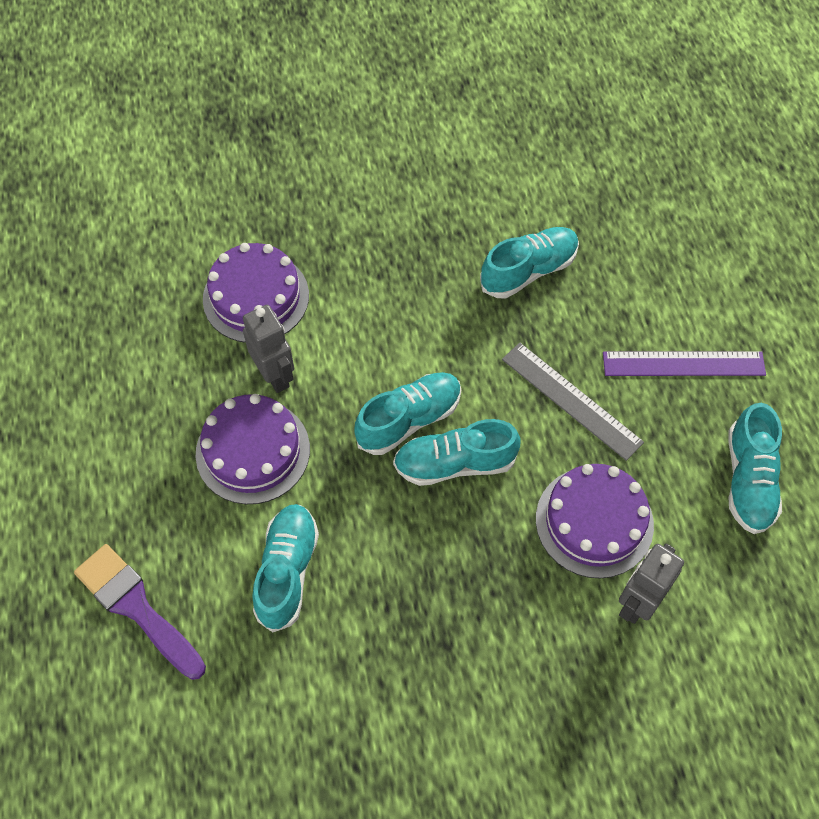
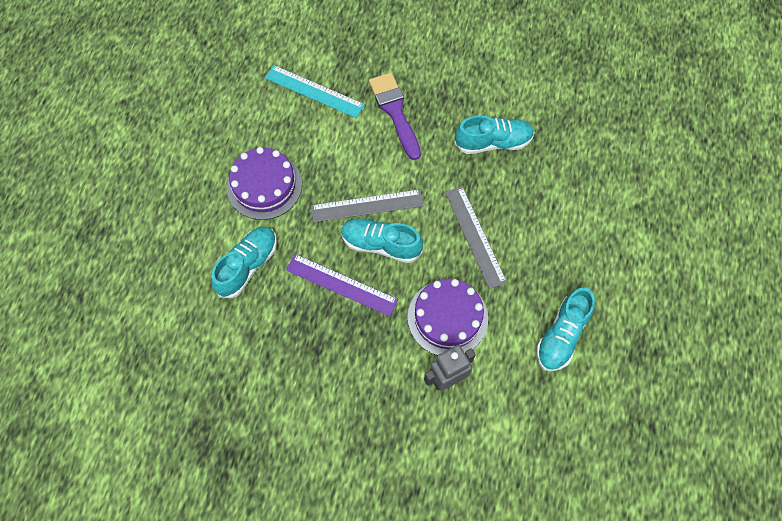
camera: 25 degrees right, 5 degrees up
(136, 607) = (153, 249): purple brush -> purple brush (395, 112)
(256, 297) = (314, 91): purple cake -> turquoise ruler
(275, 375) = (301, 145): grey robot -> none
(409, 420) = (367, 206): turquoise shoe -> grey ruler
(683, 364) = (561, 244): purple ruler -> purple ruler (341, 285)

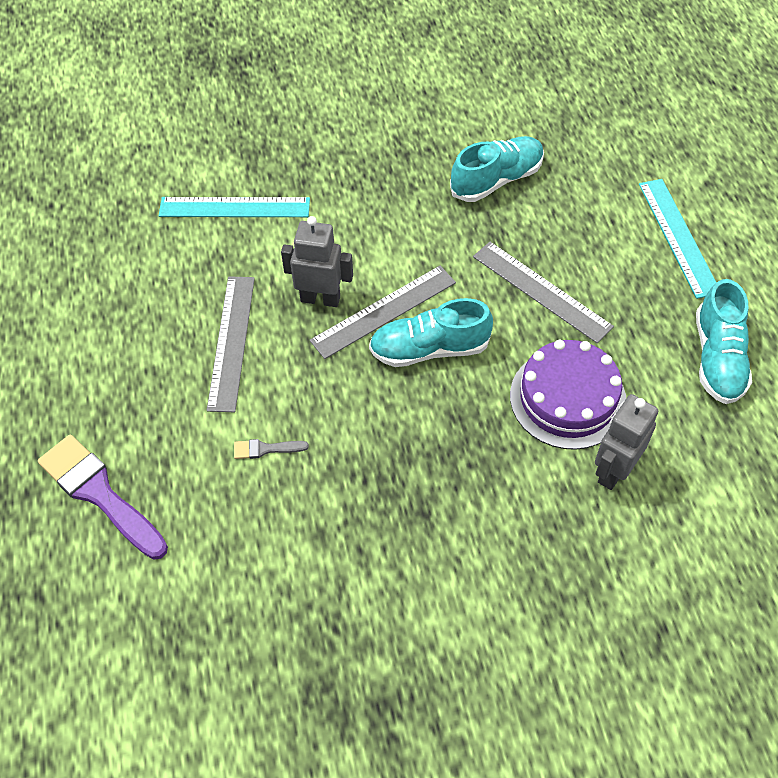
camera: 25 degrees left, 10 degrees down
(247, 266) = (266, 449): turquoise shoe -> grey brush
(264, 185) = (231, 342): purple cake -> grey ruler
(333, 179) = (320, 299): none -> grey robot
(341, 285) = (407, 418): purple ruler -> none
(395, 112) = (353, 192): purple brush -> purple brush (99, 493)
(591, 237) = (678, 237): none -> turquoise ruler

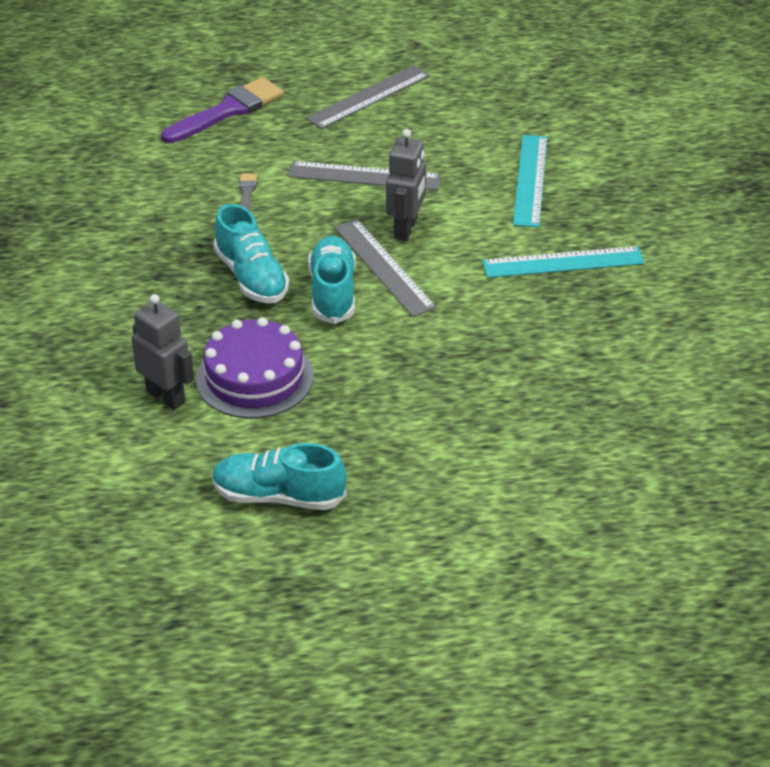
camera: 95 degrees right, 15 degrees down
(496, 180) = (556, 361): turquoise shoe -> turquoise shoe (251, 277)
(541, 291) = (391, 376): grey ruler -> grey ruler (368, 97)
(678, 237) = (455, 497): turquoise ruler -> turquoise ruler (563, 262)

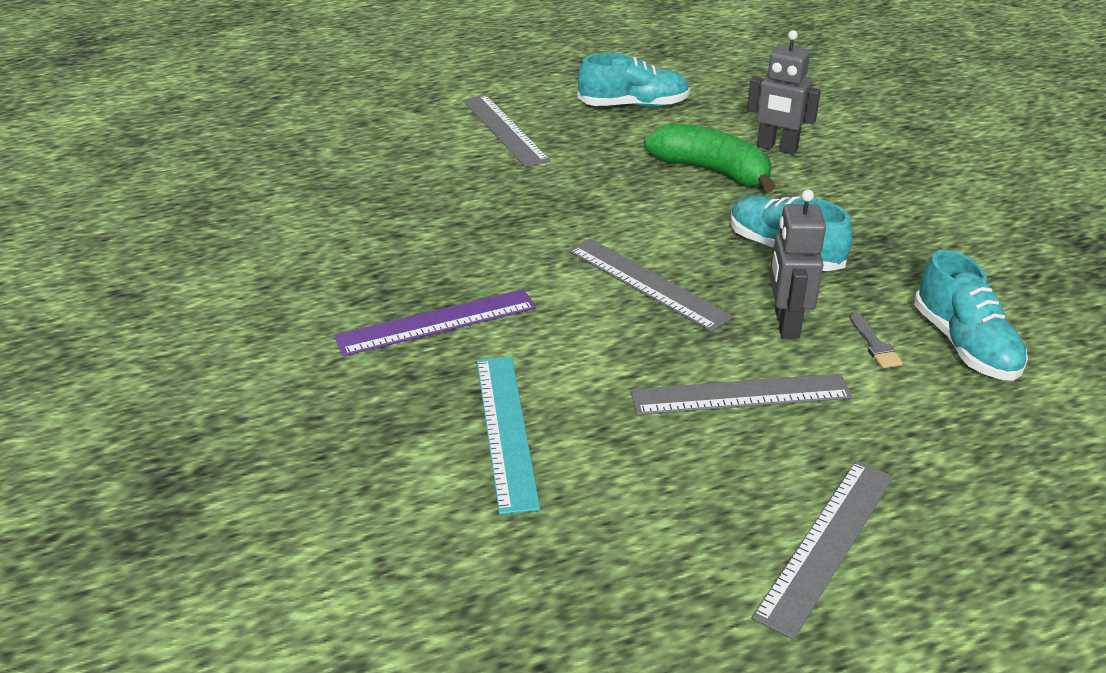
camera: 165 degrees right, 5 degrees down
(227, 111) = (1019, 470): purple brush -> none
(254, 377) = (711, 171): purple cake -> green banana
(332, 292) = (687, 249): turquoise shoe -> turquoise shoe (965, 345)
(406, 229) = (645, 331): grey robot -> grey robot (786, 324)
(445, 481) = (504, 130): none -> grey ruler
(563, 262) = (436, 322): turquoise ruler -> purple ruler

